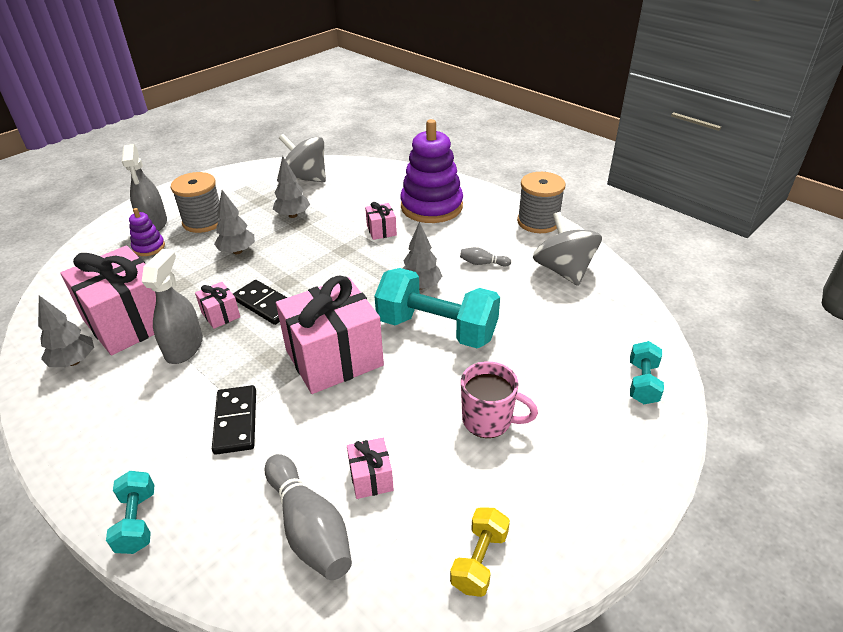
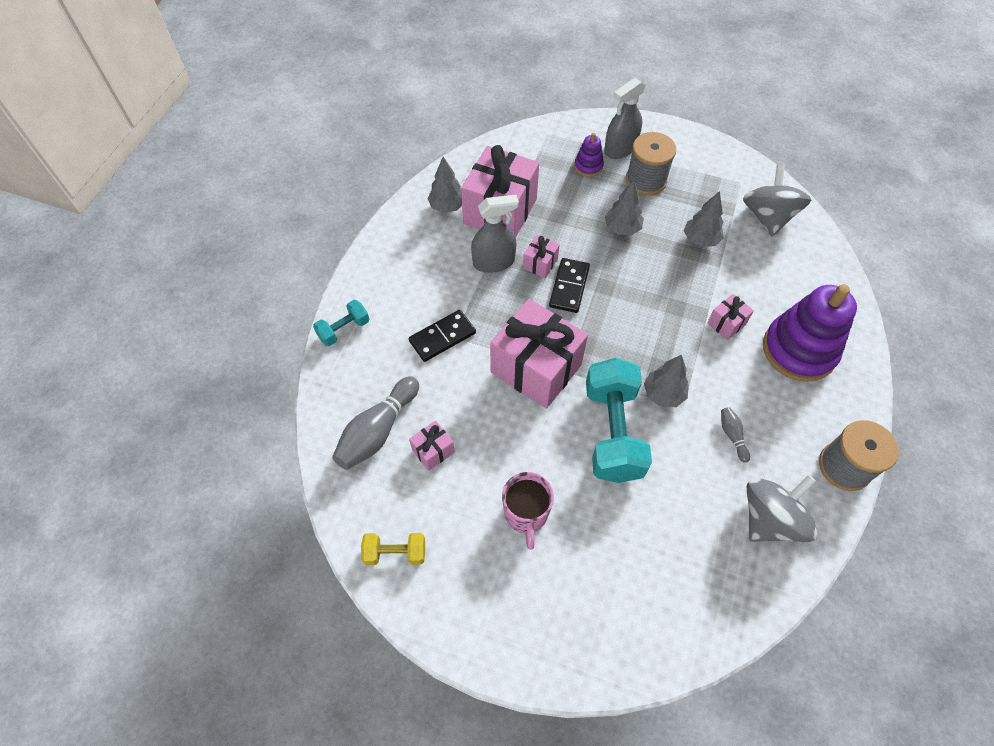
camera: 65 degrees right, 20 degrees up
(642, 383) = (637, 639): turquoise dumbbell -> none

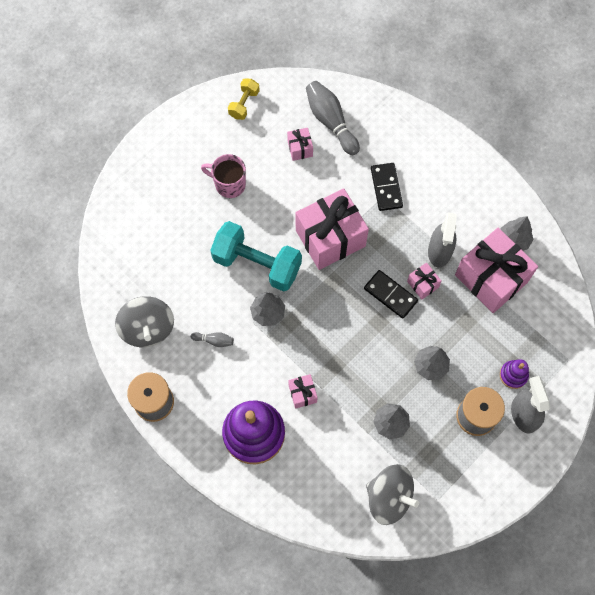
camera: 115 degrees right, 10 degrees up
(344, 329) = (423, 127): turquoise dumbbell -> none

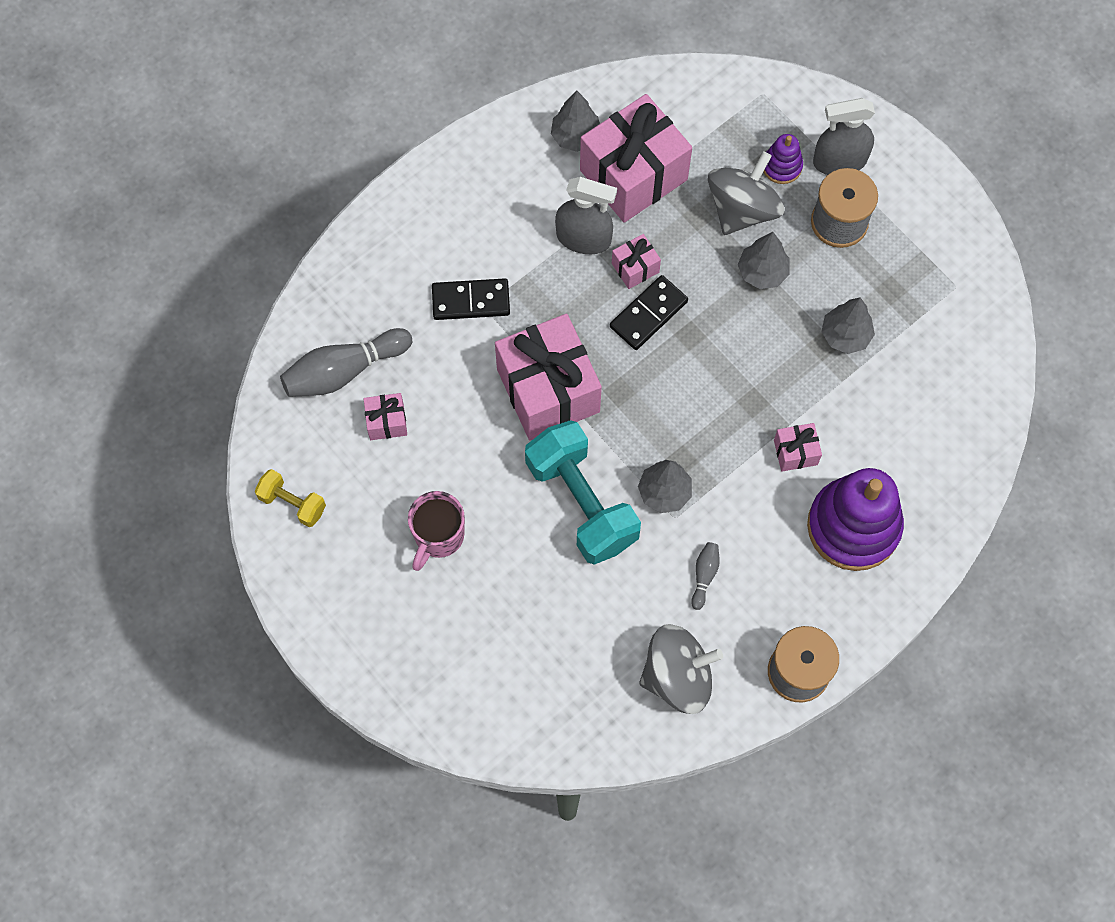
camera: 85 degrees left, 0 degrees up
(257, 264) = (581, 502): turquoise dumbbell -> turquoise dumbbell turned 60 degrees counterclockwise
(389, 497) = (952, 349): grey spinning top -> grey spinning top (742, 209)

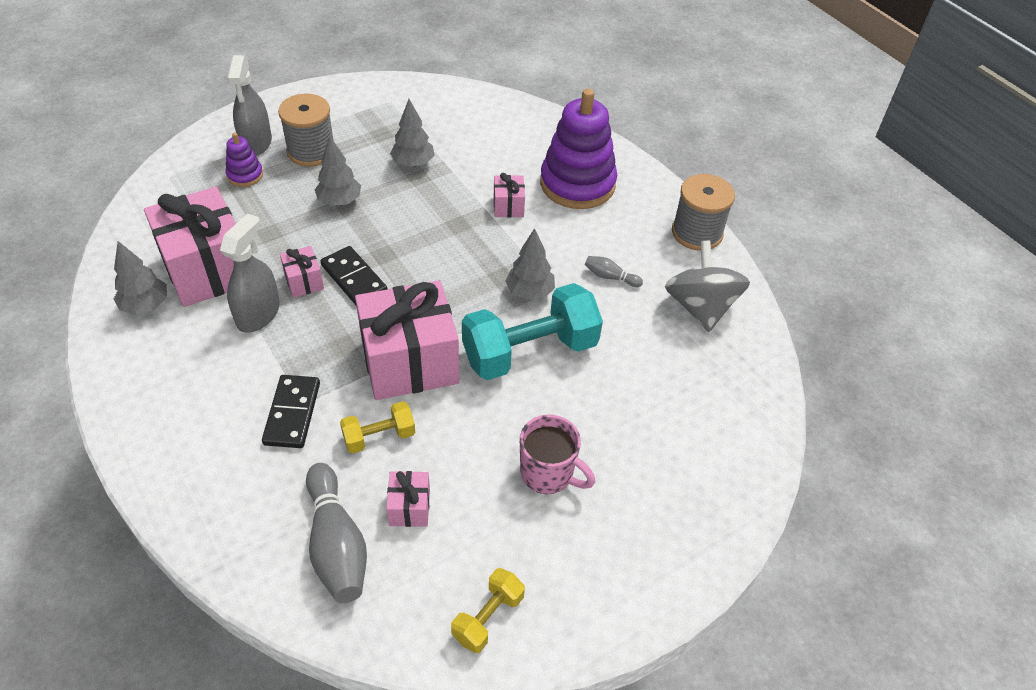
camera: 85 degrees left, 20 degrees down
(456, 381) = (379, 436): none -> yellow dumbbell
(742, 209) = (275, 204): grey spinning top -> none

